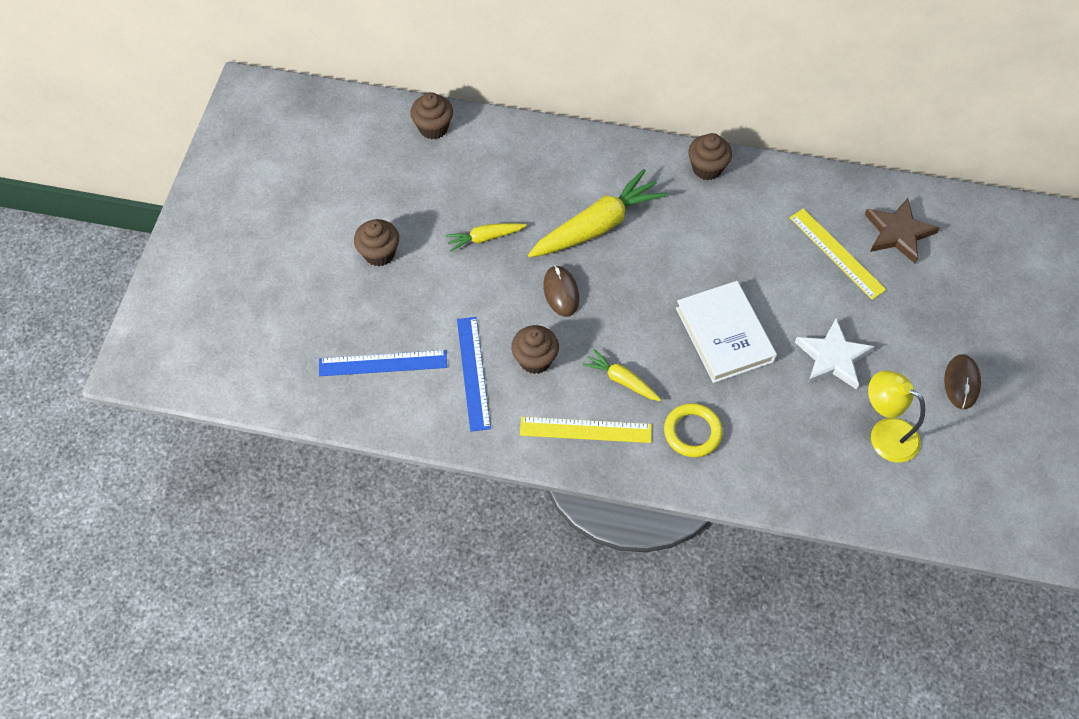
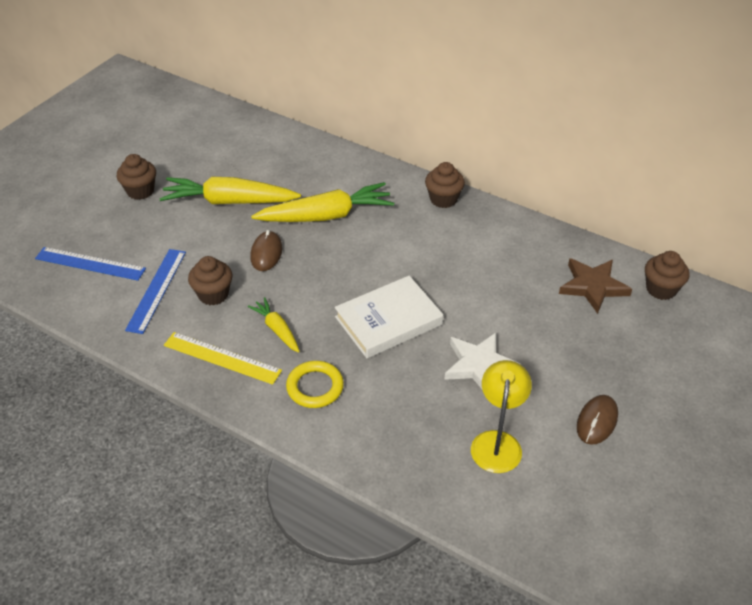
camera: 20 degrees right, 15 degrees down
(433, 128) = (238, 123): brown cupcake -> brown cupcake (661, 289)
(485, 238) = (229, 201): yellow carrot -> yellow carrot, size x1.94
(724, 335) = (388, 321): white book -> white book turned 60 degrees clockwise
(836, 253) = (526, 287): yellow ruler -> none
(885, 434) = (497, 442): yellow lamp -> yellow lamp turned 45 degrees clockwise

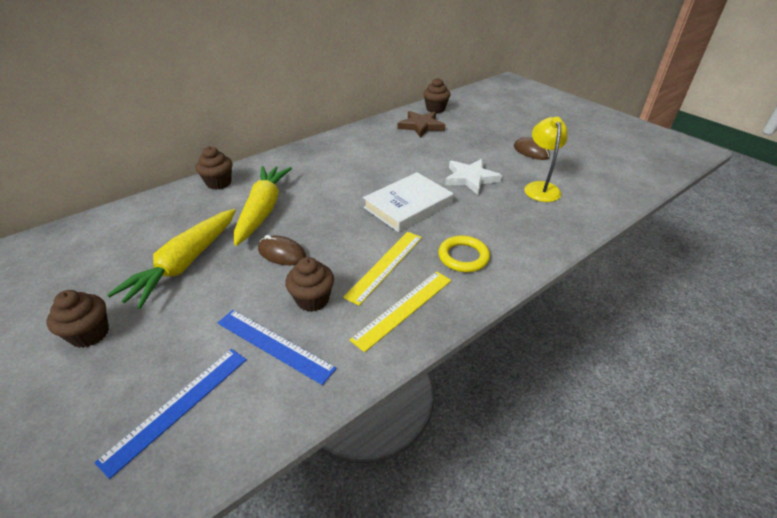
camera: 70 degrees left, 5 degrees down
(277, 329) = (385, 265): yellow carrot -> yellow ruler
(388, 321) = (408, 205): white book -> white book turned 60 degrees clockwise
(443, 199) = (296, 155): brown cupcake -> brown cupcake (219, 183)
(497, 442) = (540, 187): yellow lamp -> yellow lamp turned 60 degrees clockwise

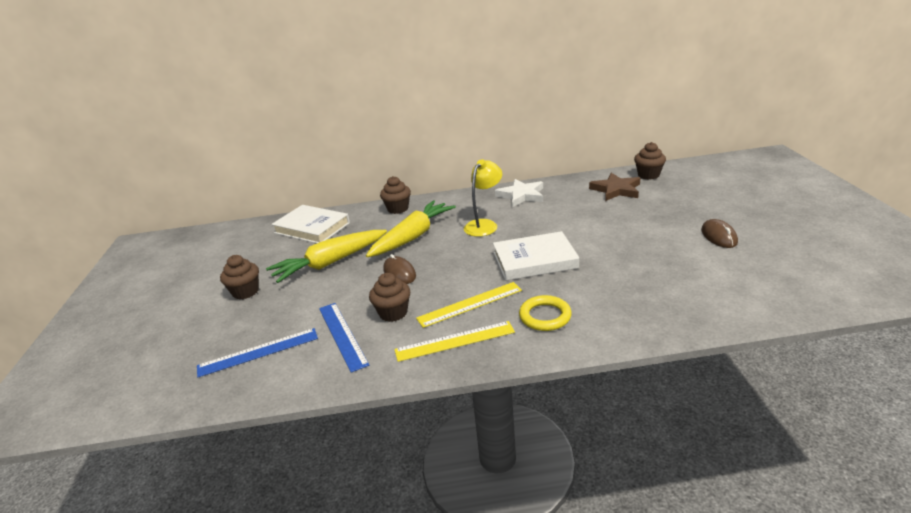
camera: 35 degrees right, 10 degrees down
(123, 228) = (312, 228): none -> white book
(470, 178) = (620, 249): white star -> white star (521, 195)
(540, 187) = (691, 274): yellow lamp -> yellow lamp (484, 225)

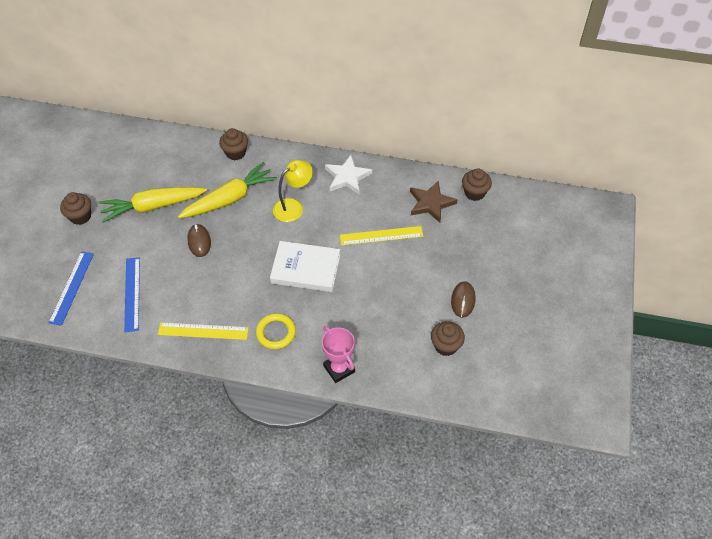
camera: 15 degrees right, 25 degrees up
(258, 352) = (72, 287): blue ruler -> blue ruler turned 75 degrees counterclockwise
(312, 228) = (155, 151): white book -> none
(393, 313) = (175, 285): brown cupcake -> brown cupcake (445, 346)
(470, 304) = (232, 298): yellow ruler -> yellow ruler (381, 236)
(647, 323) = (339, 369): none -> pink trophy

